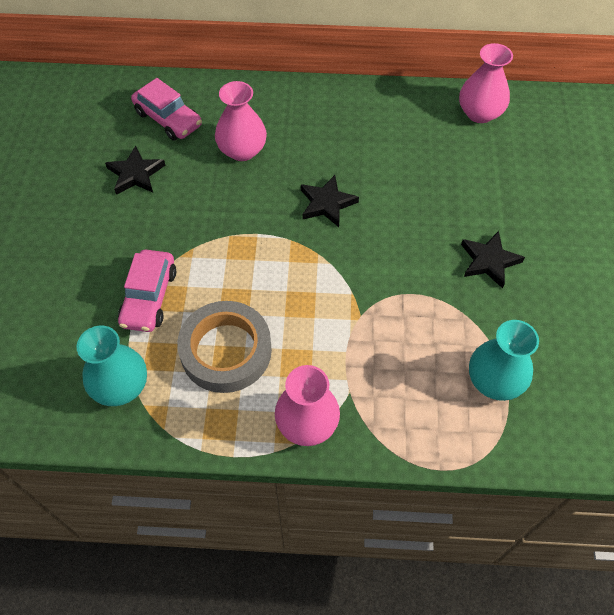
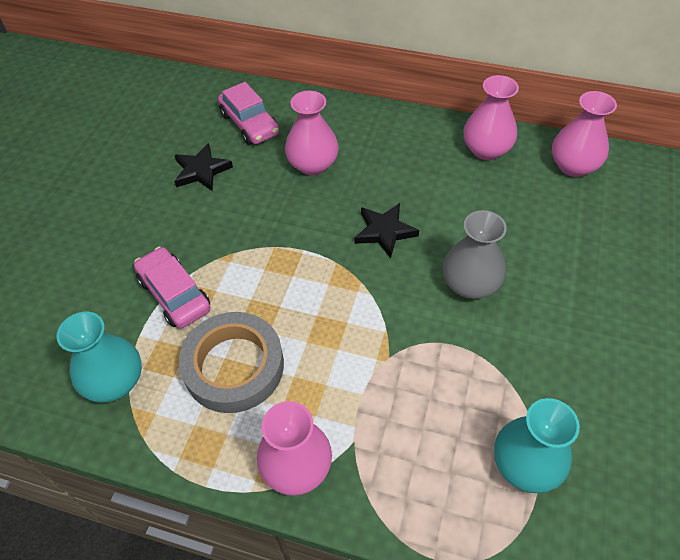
camera: 15 degrees right, 5 degrees down
(149, 297) = (174, 294): pink car -> pink car turned 120 degrees clockwise
(399, 110) = (486, 150): none -> pink vase
(414, 238) = (470, 284): none -> grey vase
(489, 261) = (549, 325): black star -> none

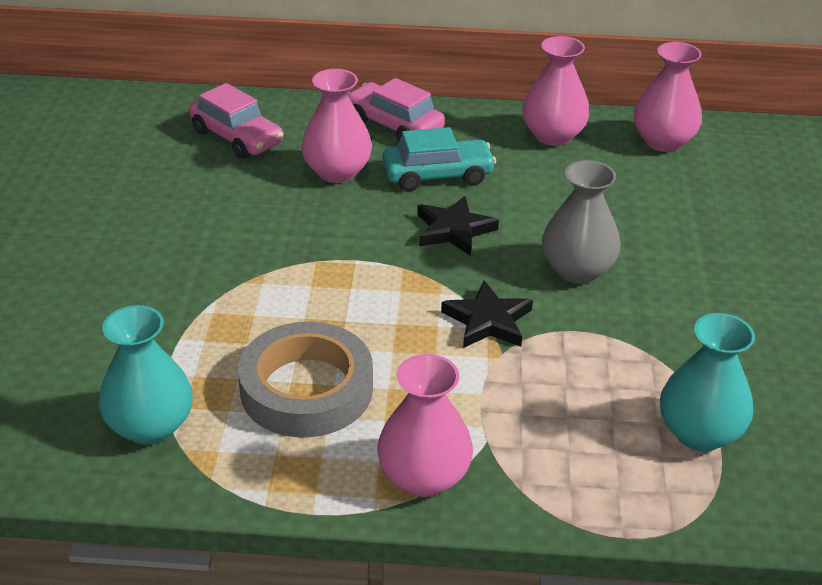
camera: 15 degrees left, 15 degrees down
(174, 294) = (199, 326): pink car -> pink car (394, 125)
(201, 171) = (188, 193): black star -> black star (488, 321)
(386, 177) = (437, 175): none -> turquoise car

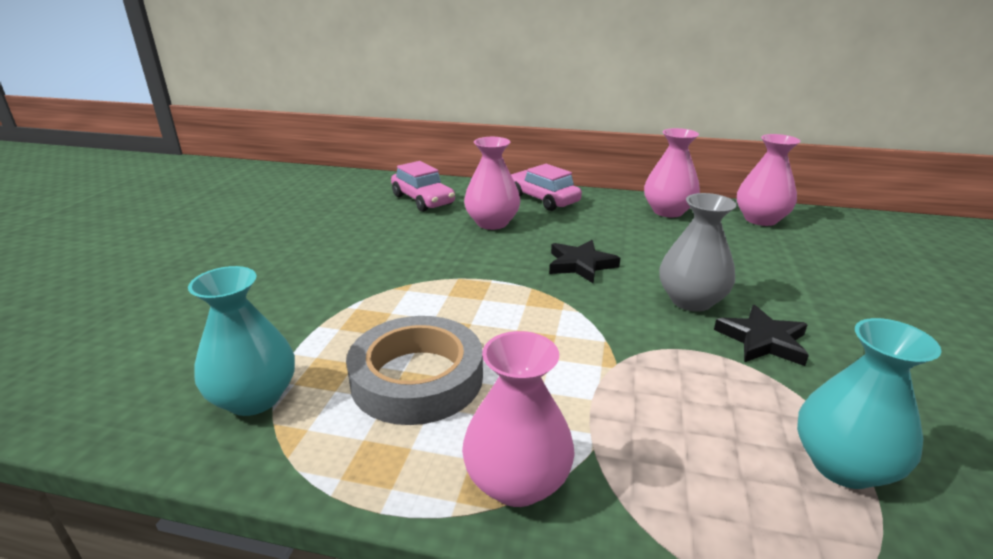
camera: 10 degrees right, 10 degrees down
(437, 175) = (572, 229): turquoise car -> none
(488, 321) = (604, 334): black star -> black star (762, 340)

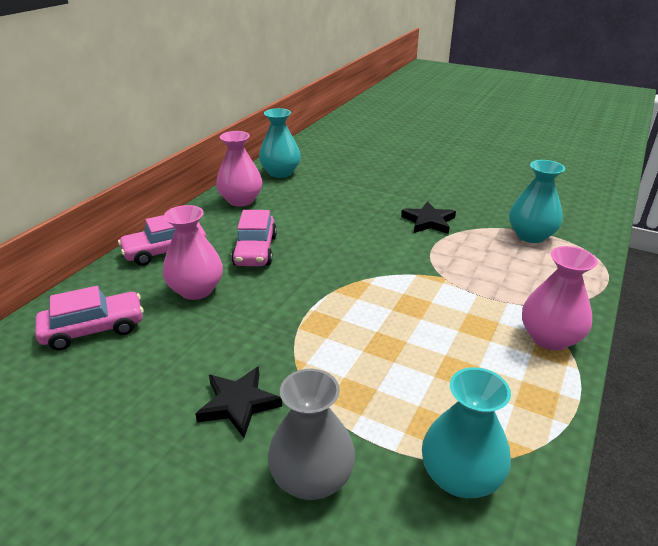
camera: 75 degrees left, 5 degrees up
(417, 378) = (445, 369): grey tape -> none
(576, 235) = (255, 250): none -> pink car
(580, 265) = (307, 260): black star -> black star (238, 403)
(691, 300) = (378, 230): grey vase -> grey vase (312, 478)
(760, 219) = (280, 173): pink vase -> turquoise vase

